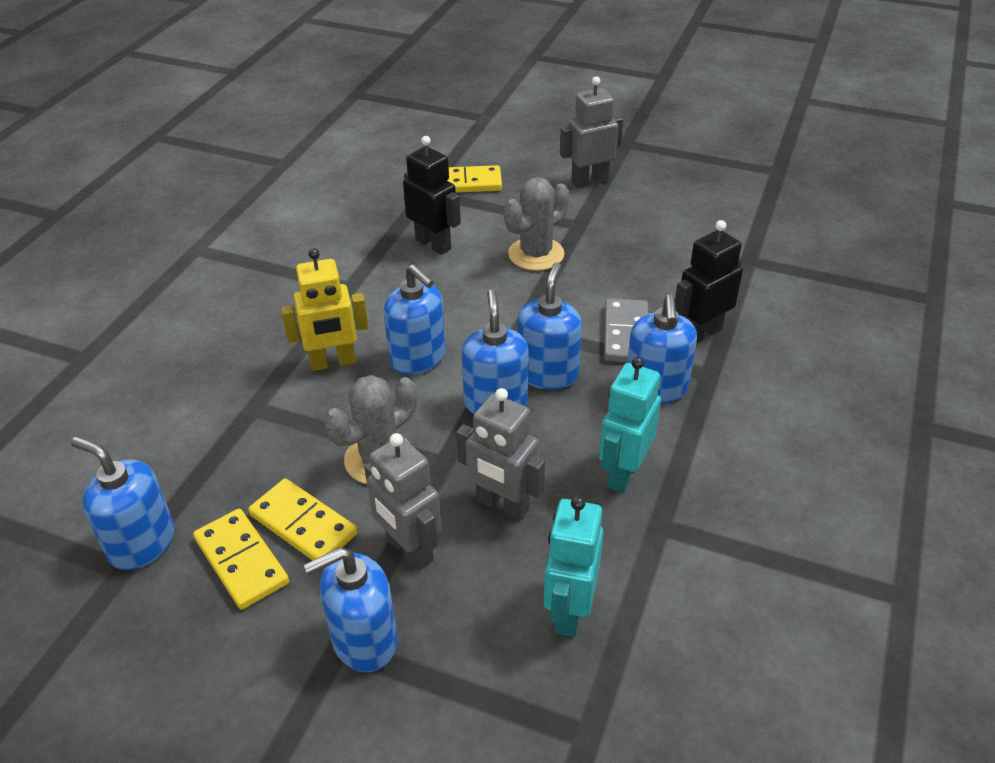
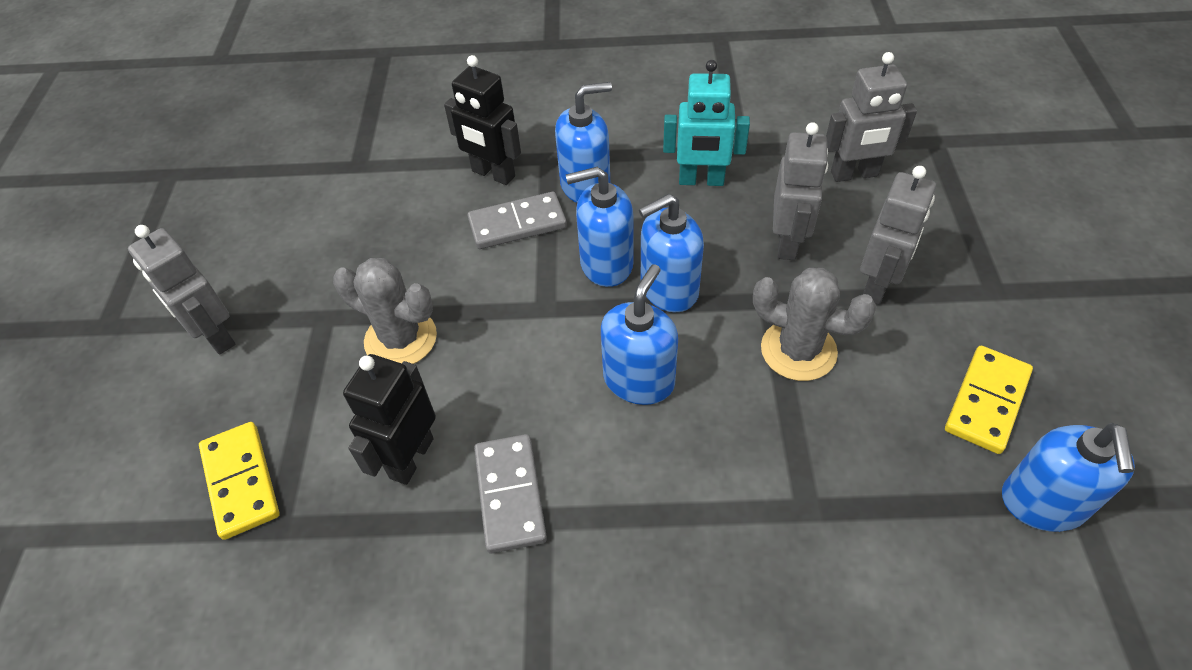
camera: 110 degrees left, 10 degrees up
(303, 525) = (913, 374): yellow domino -> none
(333, 362) = (690, 462): yellow robot -> none
(364, 640) = (977, 277): blue soap dispenser -> none
(375, 278) = (510, 494): none -> grey domino
(569, 611) = (854, 174): turquoise robot -> grey robot

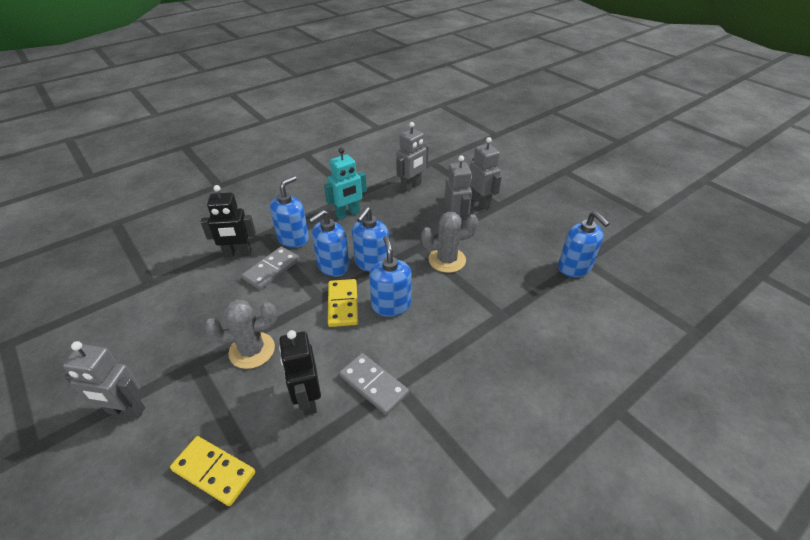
camera: 40 degrees left, 10 degrees down
(787, 242) = (406, 222): grey robot -> grey robot (480, 202)
(986, 401) = (528, 244): yellow domino -> yellow domino (343, 304)

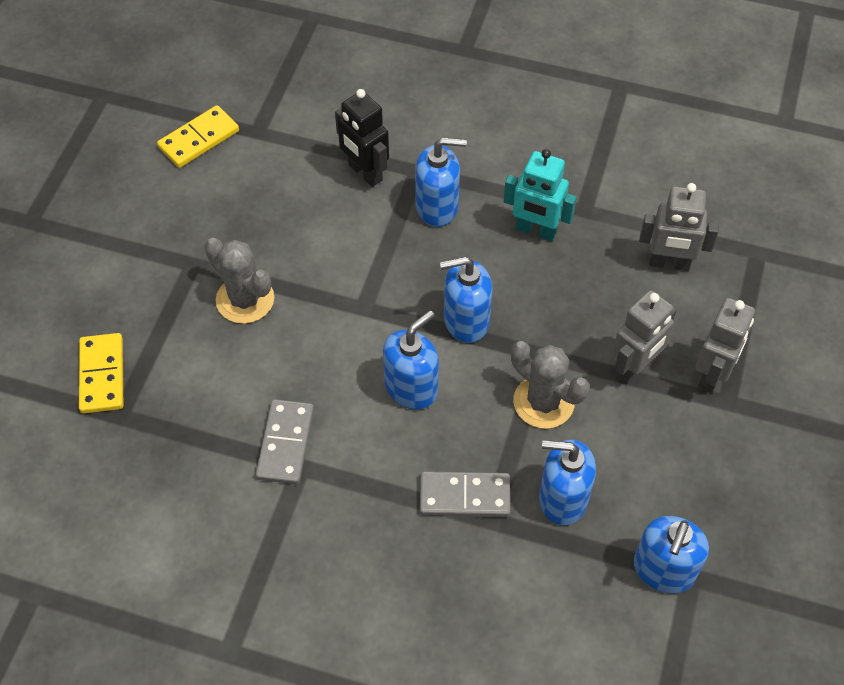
camera: 55 degrees right, 15 degrees up
(126, 411) = (108, 255): grey robot -> none
(271, 269) = (368, 226): grey domino -> grey domino (464, 496)
(307, 399) = (224, 395): black robot -> none
(333, 266) = (425, 284): blue soap dispenser -> blue soap dispenser (562, 498)
(343, 304) = (373, 337): yellow domino -> yellow domino (199, 139)

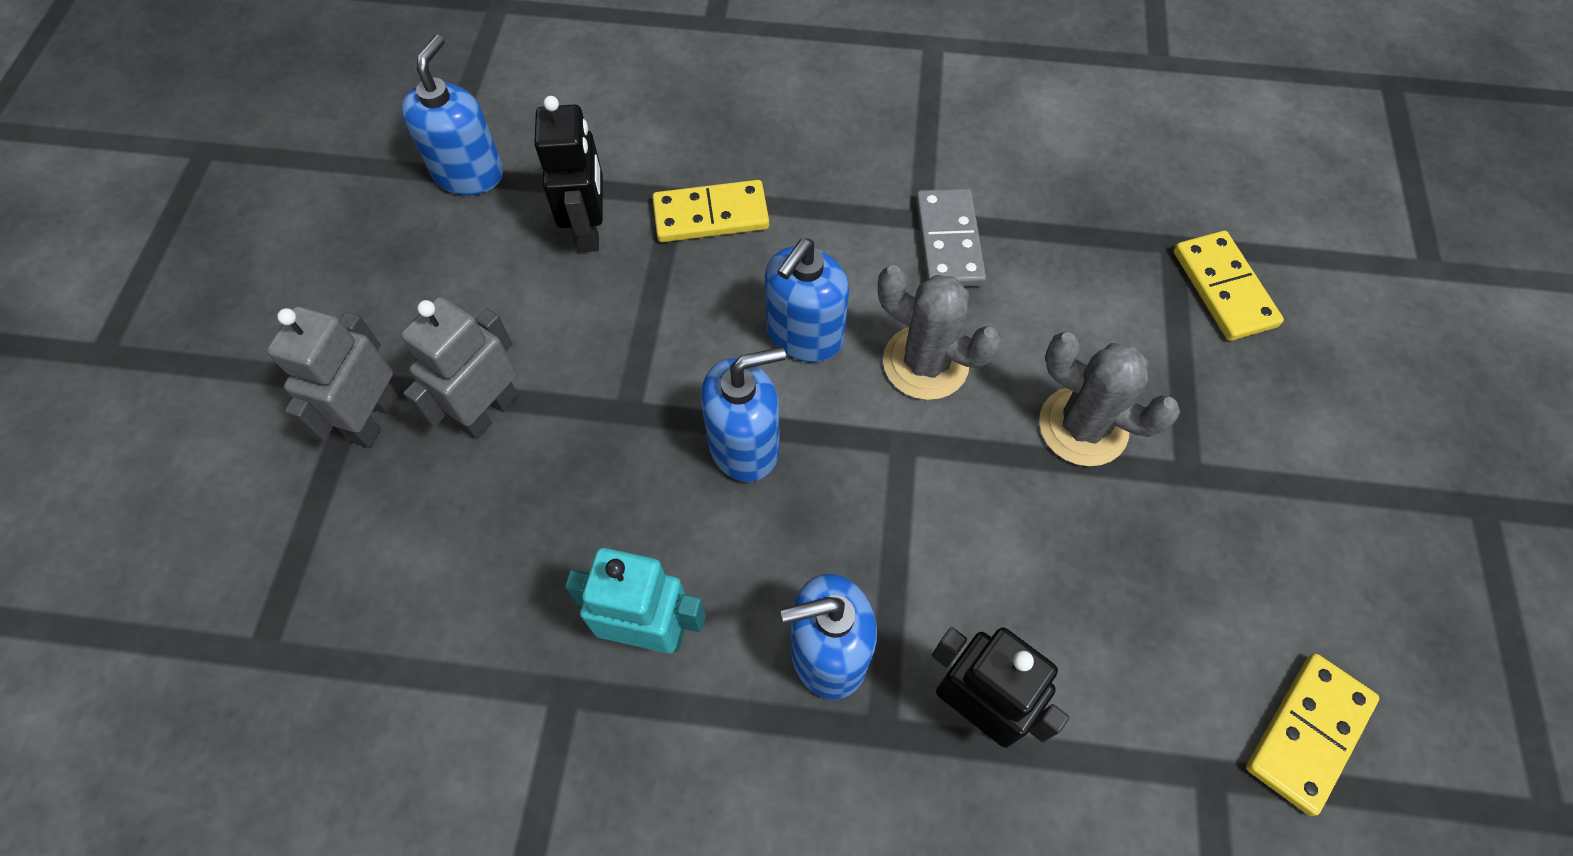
camera: 170 degrees right, 5 degrees up
(464, 496) = (711, 215): grey domino -> yellow domino
(543, 402) = (619, 343): grey cactus -> grey cactus (925, 363)
(562, 498) = (589, 229): blue soap dispenser -> black robot
(669, 263) = (419, 602): grey robot -> none

